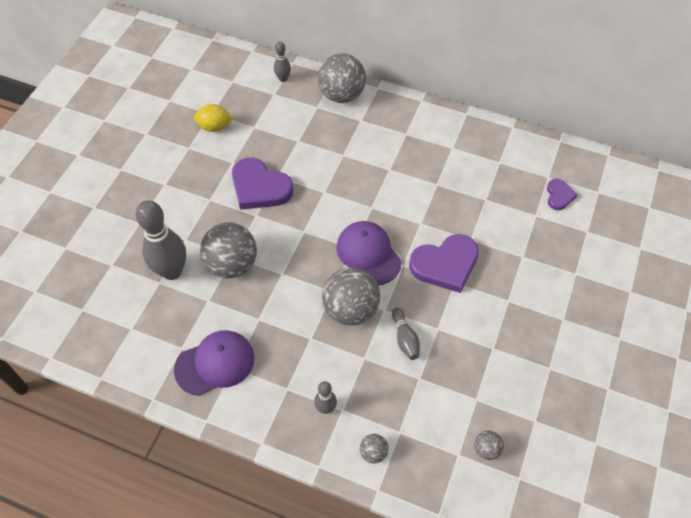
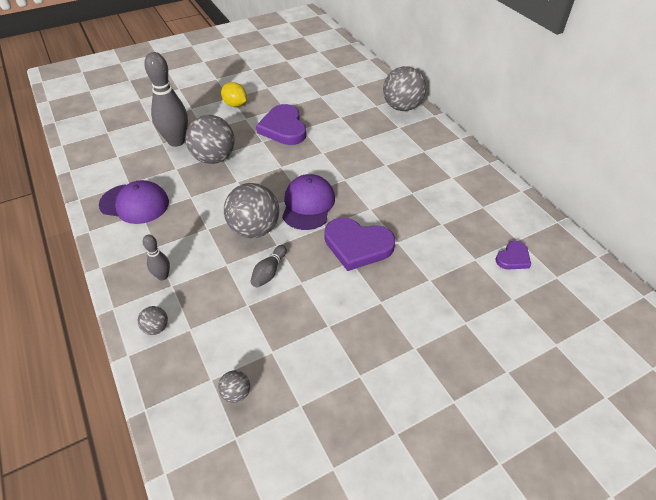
camera: 40 degrees right, 10 degrees down
(214, 127) = (296, 84): yellow lemon -> yellow lemon (235, 104)
(283, 79) = (371, 81): grey bowling pin -> none

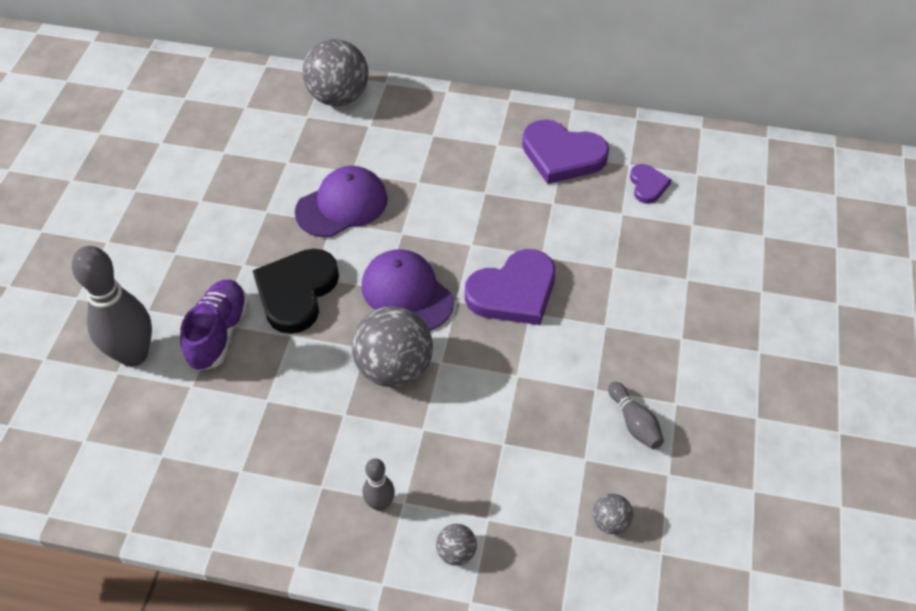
camera: 50 degrees left, 5 degrees up
(135, 204) = (213, 469): purple cap -> purple cap (342, 205)
(214, 158) = (218, 333): grey ball -> purple shoe
(235, 104) = (131, 246): yellow lemon -> none
(265, 167) = (296, 292): none -> black heart
(269, 272) = (475, 395): grey bowling pin -> grey bowling pin (634, 423)
(283, 128) = (243, 228): purple heart -> purple heart (562, 155)

